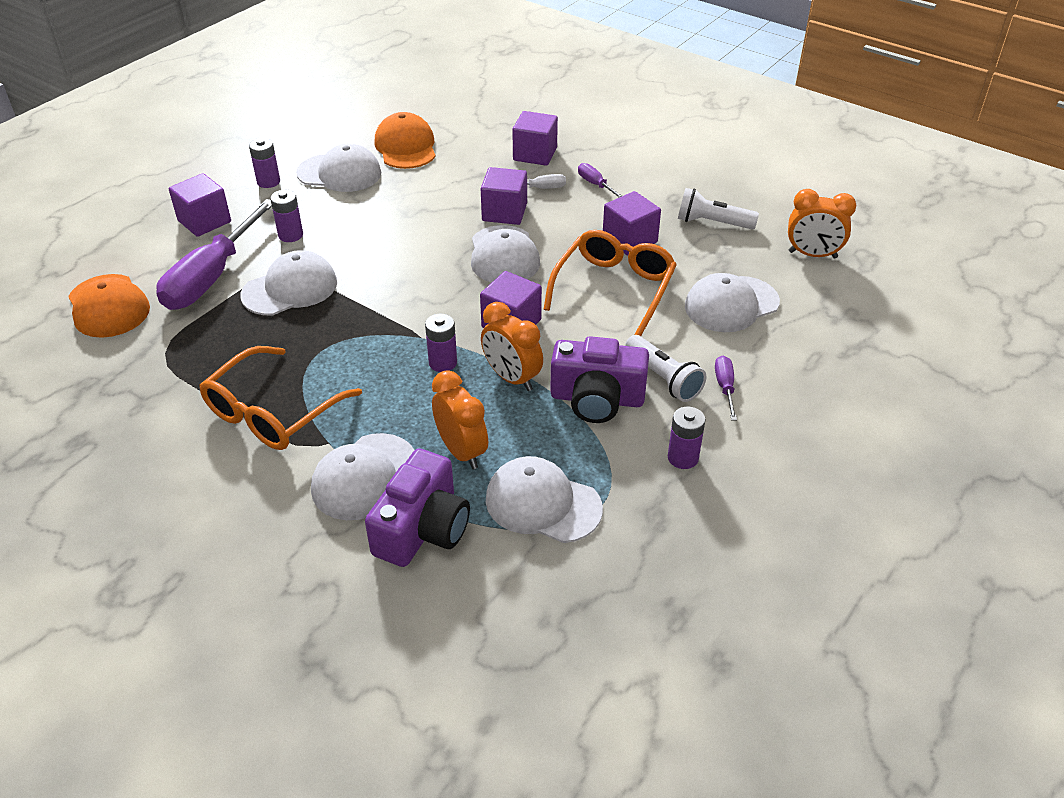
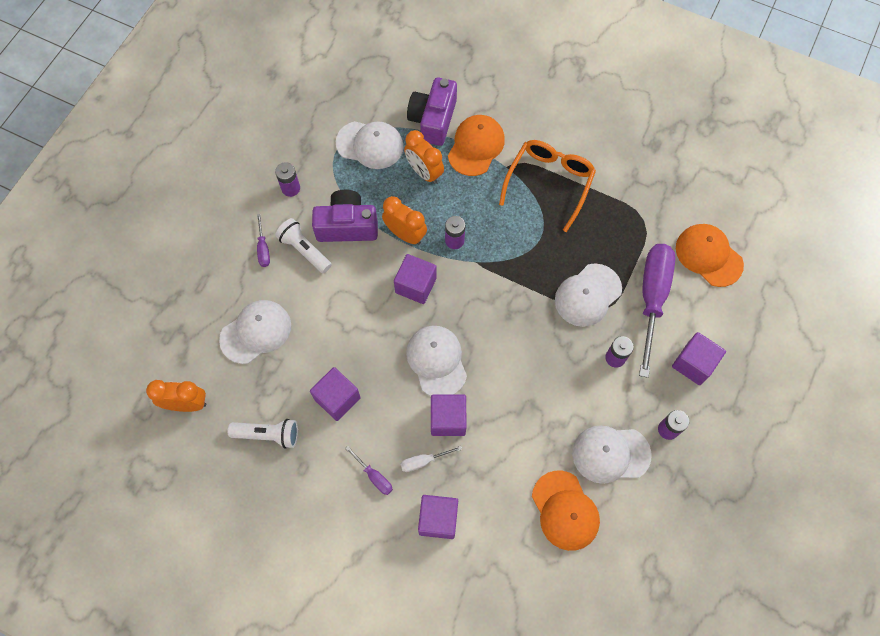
camera: 170 degrees right, 25 degrees up
(364, 477) = (476, 146): white cap -> orange cap
(614, 288) = (345, 335): orange glasses -> none

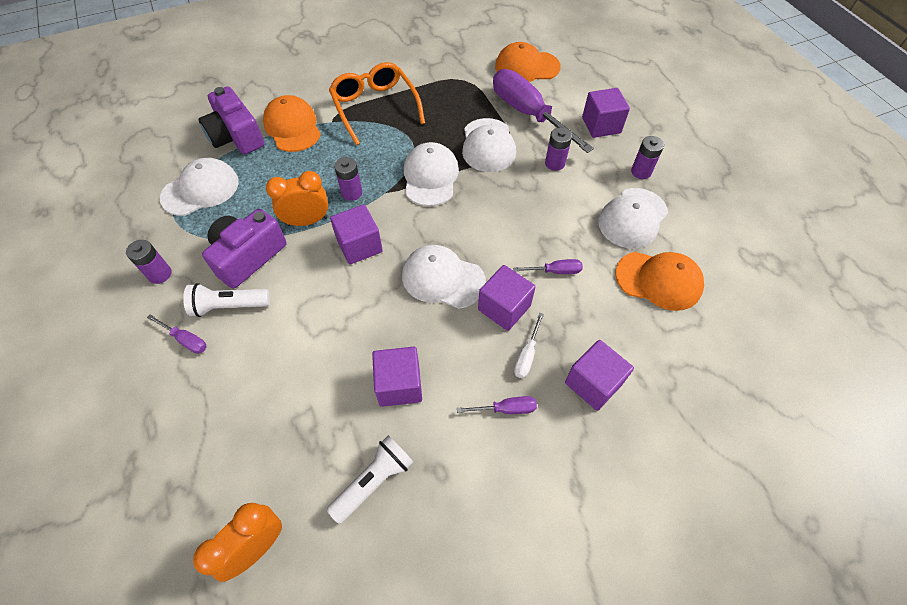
camera: 50 degrees left, 10 degrees down
(256, 332) = (257, 410): white cap -> white cap (430, 177)
(424, 172) = (271, 172): orange clock -> none
(509, 431) = (555, 271): none -> purple screwdriver

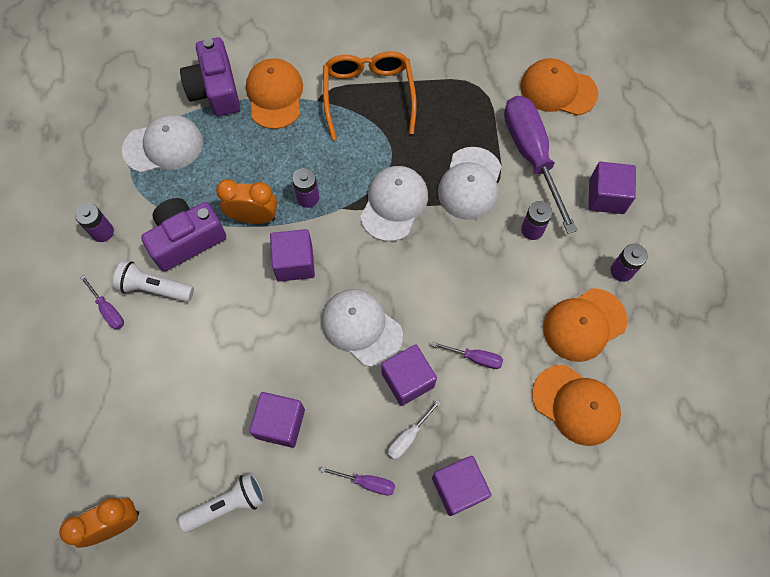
camera: 20 degrees right, 10 degrees up
(632, 218) = (584, 324): white cap -> orange cap

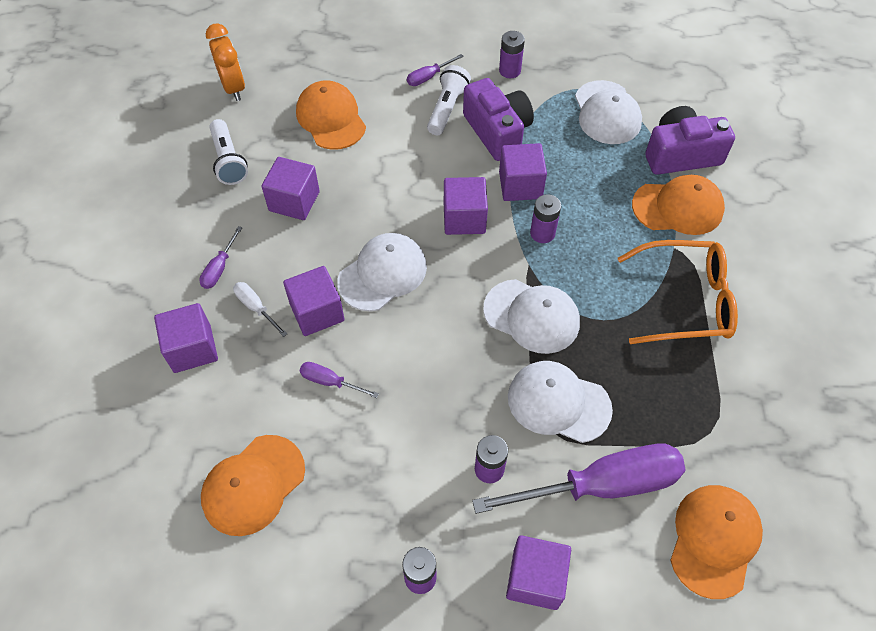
camera: 95 degrees right, 10 degrees down
(254, 217) = (520, 185): orange clock -> purple cube
(475, 358) = (330, 382): purple screwdriver -> purple screwdriver turned 90 degrees clockwise
(584, 324) = (352, 513): orange cap -> orange cap (331, 118)

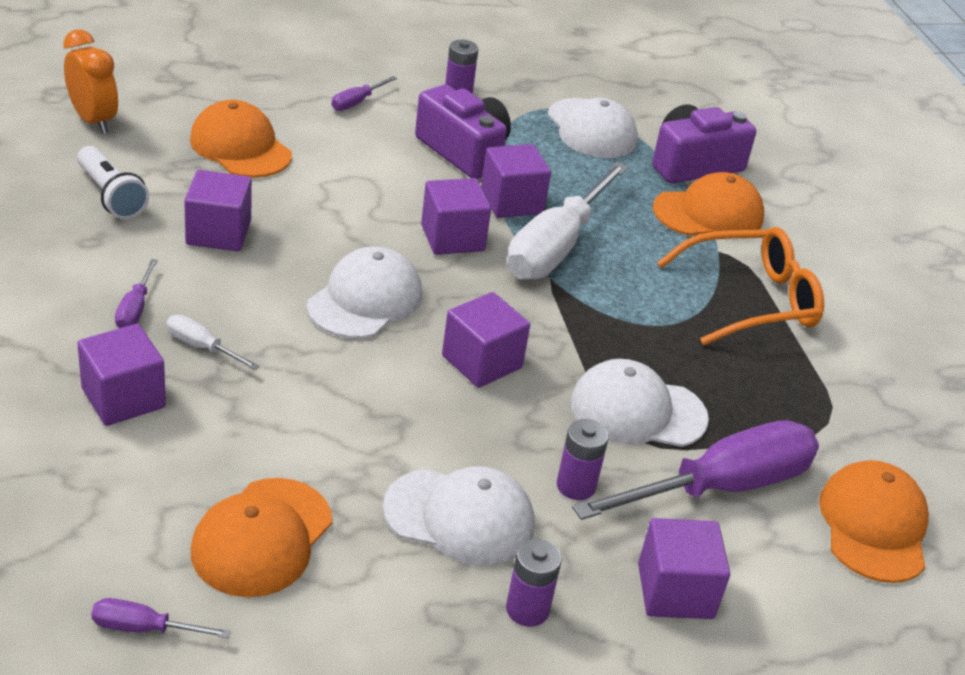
camera: 20 degrees left, 20 degrees down
(317, 312) = (289, 345): purple cube -> purple cube (482, 362)
(330, 382) = (332, 416): purple screwdriver -> purple screwdriver (144, 628)
(447, 109) = (391, 132): white flashlight -> none
(532, 316) = (573, 328): white cap -> white cap (459, 517)
(542, 233) = (556, 247): purple battery -> white screwdriver

